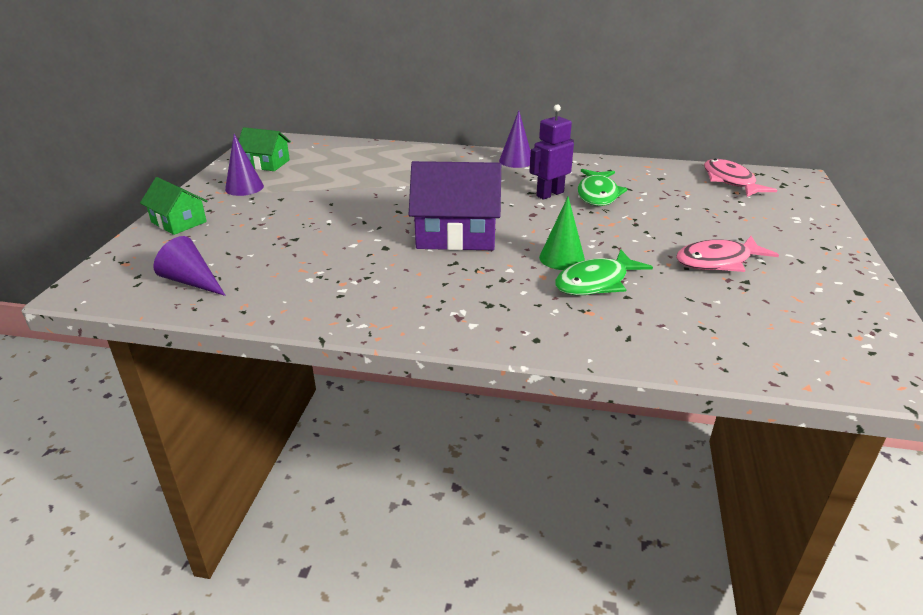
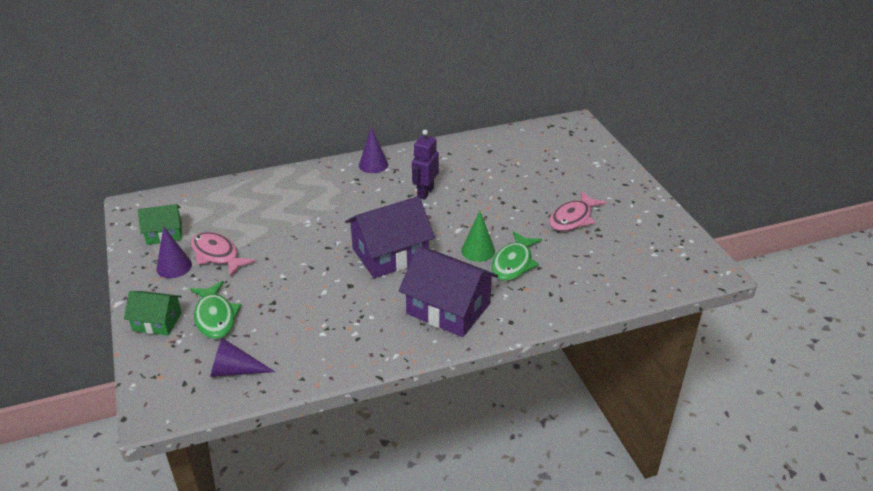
camera: 30 degrees left, 5 degrees up
(470, 301) = (448, 309): none -> purple house
(598, 194) = (458, 182): green fish -> green fish (215, 317)
(730, 181) = (536, 139): pink fish -> pink fish (217, 255)

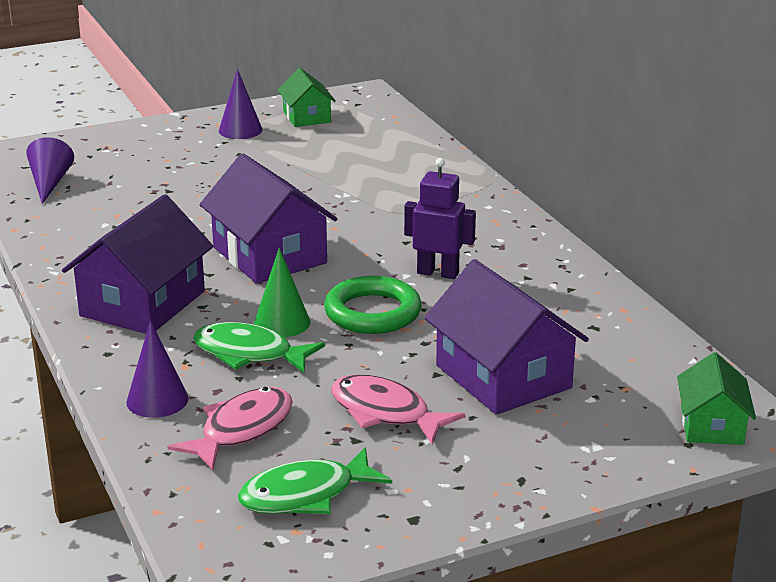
camera: 85 degrees right, 10 degrees down
(157, 322) = (139, 135): green house -> green house (711, 425)
(215, 317) = (144, 162): green fish -> green fish (305, 495)
(217, 255) = (264, 149): pink fish -> pink fish (241, 430)
(373, 165) = (508, 227): purple cone -> purple cone (157, 400)
(469, 217) = (372, 312): none -> green ring
(537, 181) = (503, 376): none -> purple house

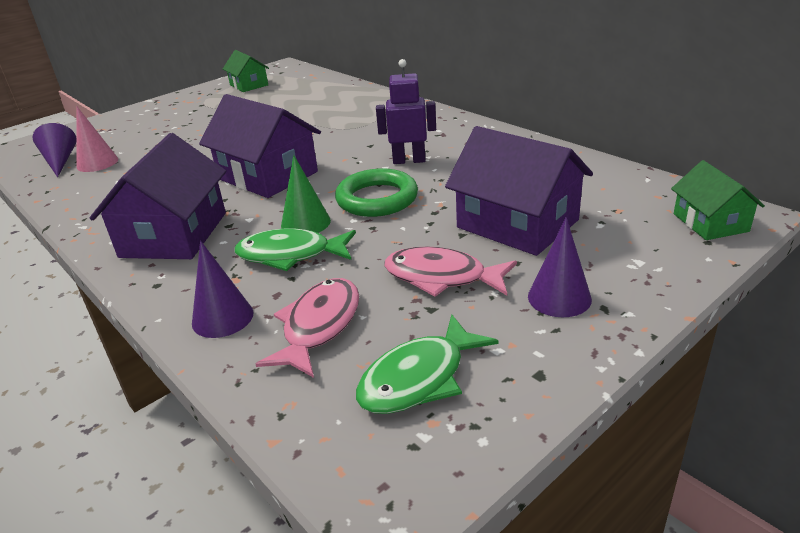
camera: 15 degrees left, 5 degrees up
(89, 195) = (97, 163): none -> pink cone
(240, 130) = (203, 101): purple cone -> purple cone (559, 297)

